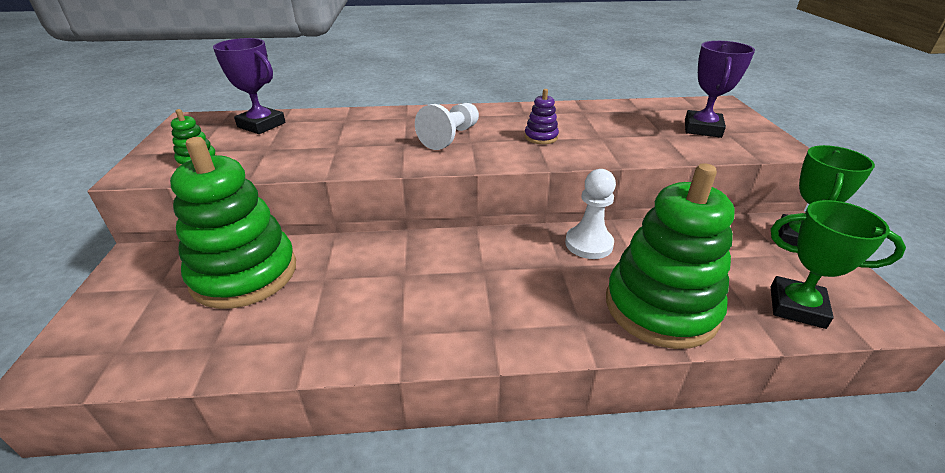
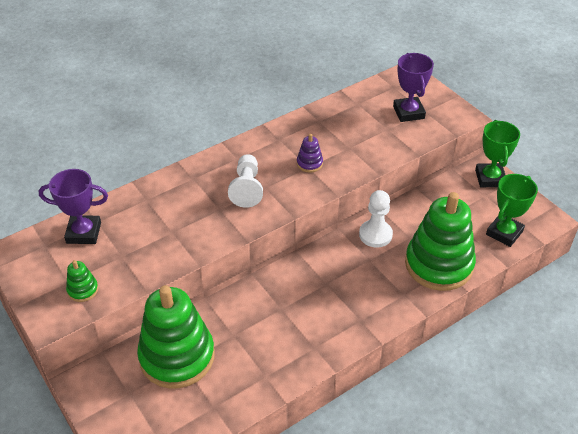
camera: 30 degrees left, 10 degrees up
(796, 307) = (504, 233): green trophy -> green trophy turned 45 degrees counterclockwise

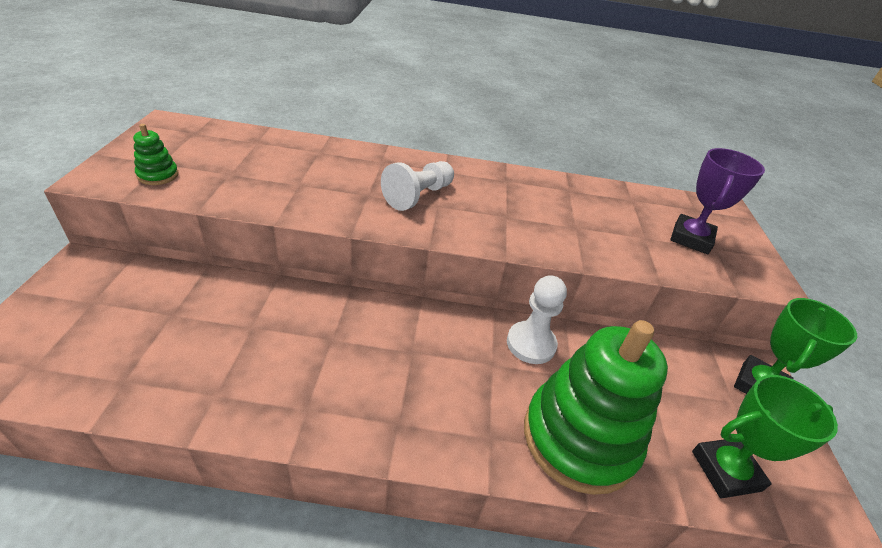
camera: 35 degrees right, 5 degrees down
(84, 233) = (234, 142): purple trophy -> none
(177, 356) = (178, 304): green stacking toy -> none
(309, 163) = (512, 215): purple stacking toy -> none

